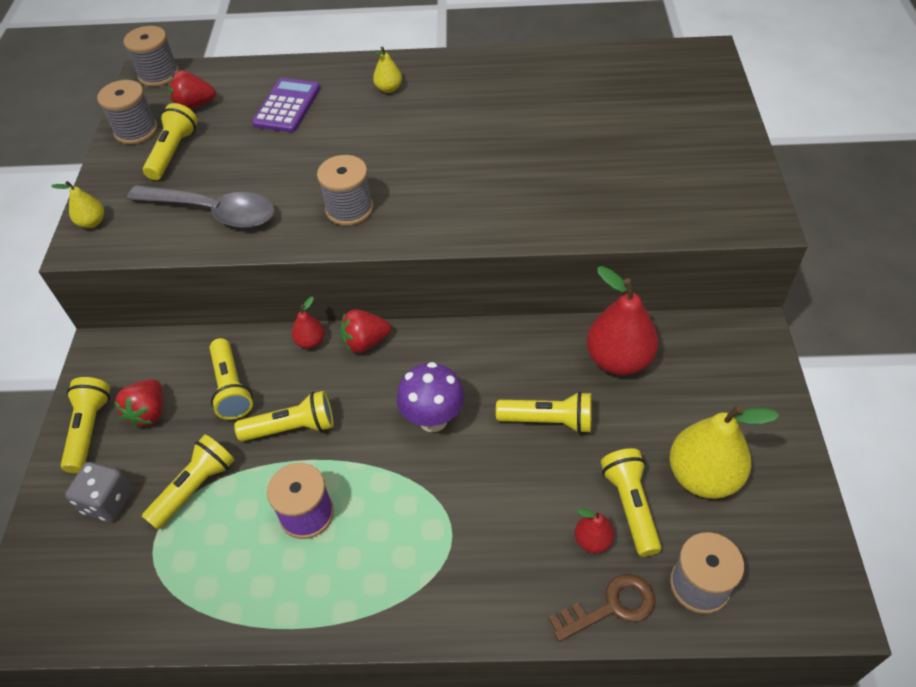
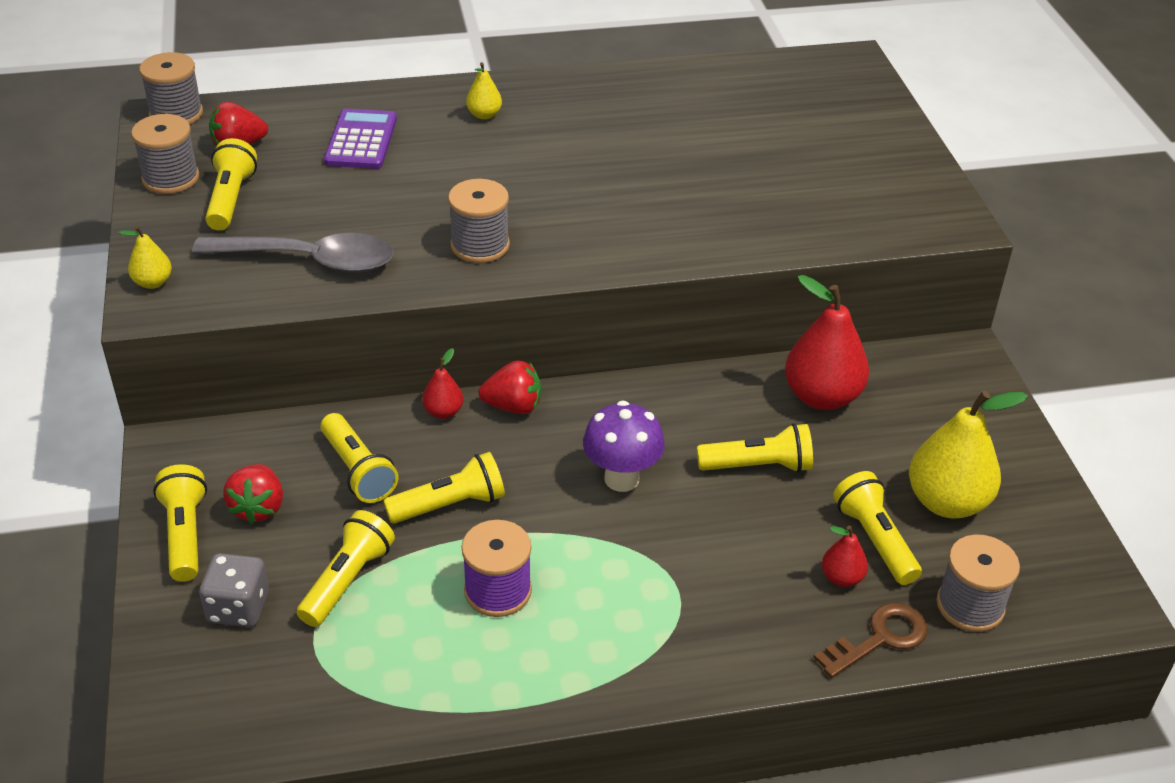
camera: 15 degrees left, 10 degrees down
(365, 342) = (513, 406): red strawberry -> red strawberry turned 150 degrees counterclockwise

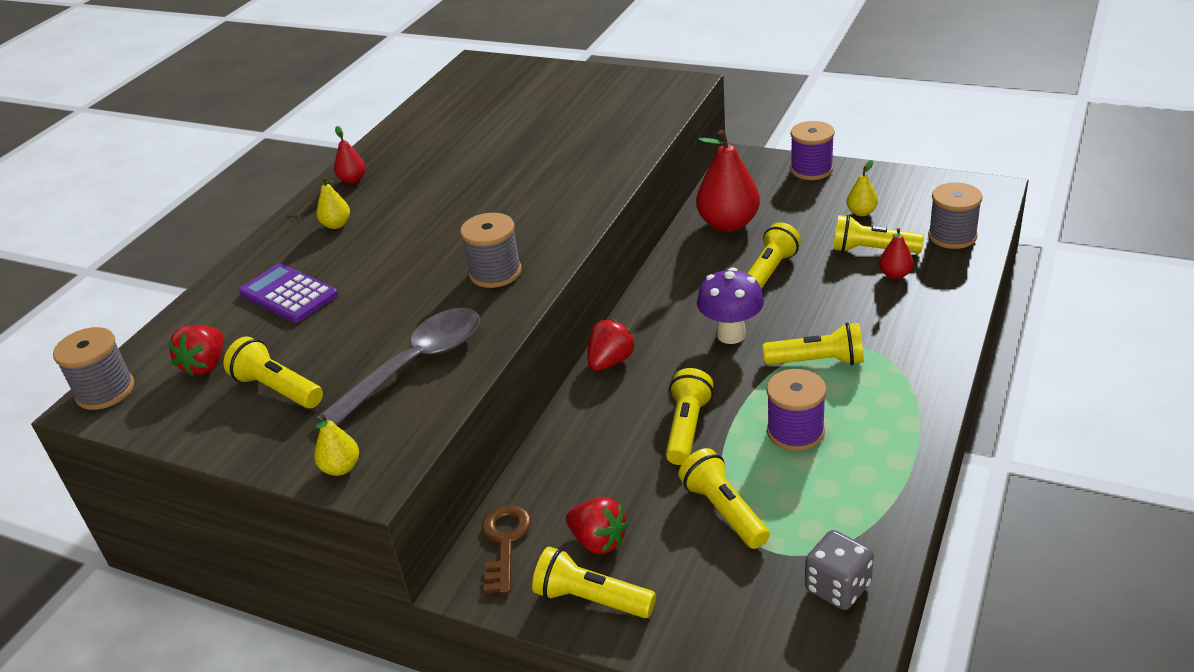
camera: 50 degrees left, 5 degrees down
(171, 178) = (200, 419): grey spool -> none
(238, 608) = (705, 588): grey dice -> grey dice (837, 587)
(358, 470) = (606, 467): yellow flashlight -> yellow flashlight (817, 361)
(443, 412) = (582, 399): red pear -> red pear (352, 180)
(880, 638) = (956, 278): brown key -> brown key (505, 542)
(947, 502) = (861, 212): yellow pear -> yellow pear, size x0.49
(1000, 423) = (811, 169): none -> purple spool

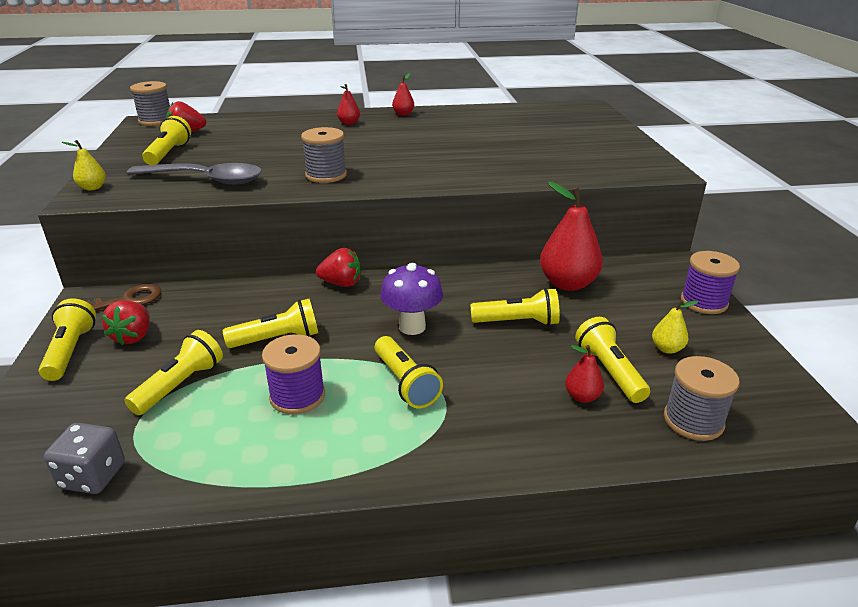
camera: 55 degrees right, 5 degrees down
(288, 294) = (266, 132): purple calculator -> none
(336, 225) = (349, 123): yellow pear -> red pear

